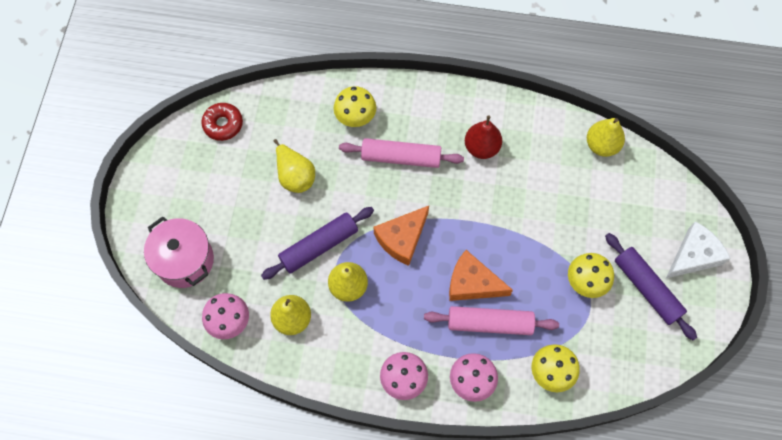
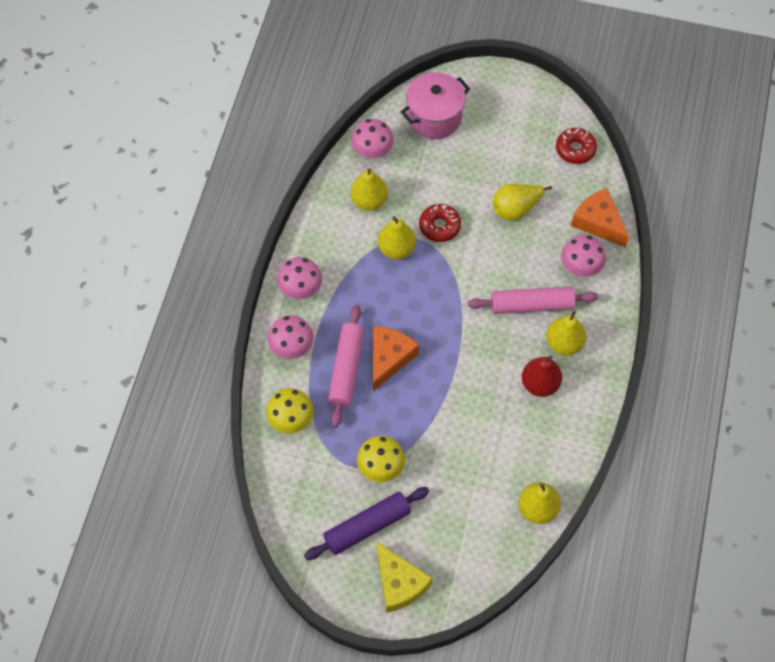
camera: 95 degrees right, 5 degrees down
(319, 246) = (439, 226): purple rolling pin -> red donut
(355, 117) = (580, 266): yellow mushroom -> pink mushroom
(401, 157) = (531, 305): pink rolling pin -> pink rolling pin turned 75 degrees clockwise
(402, 238) = (442, 299): orange cheese -> orange cheese (598, 222)
(438, 128) = (564, 343): none -> yellow pear
(693, 256) = (399, 583): white cheese -> yellow cheese

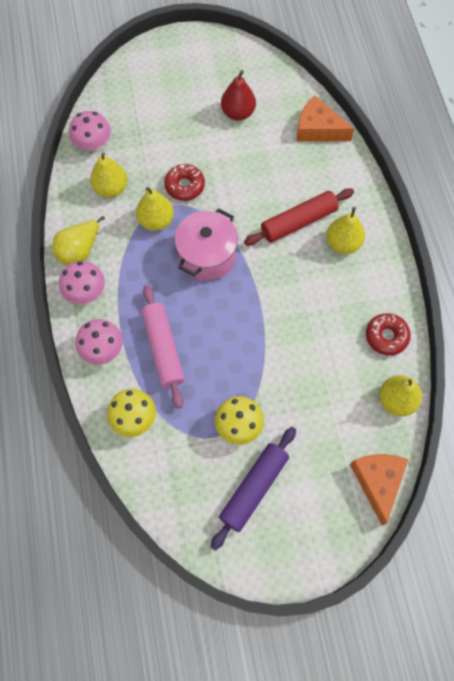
camera: 25 degrees left, 5 degrees up
(389, 358) = (197, 321): orange cheese -> orange cheese (377, 482)
(399, 583) = (310, 529): yellow cheese -> none
(434, 117) = (134, 95): pink pot -> pink pot (207, 256)
(515, 209) = (243, 145): yellow pear -> yellow pear (79, 251)
(531, 305) = (298, 222): pink rolling pin -> red rolling pin
(540, 384) = (340, 288): red pear -> red pear (238, 113)
(575, 149) = (268, 77): red donut -> red donut (386, 336)
(580, 266) = (322, 172): pink mushroom -> none

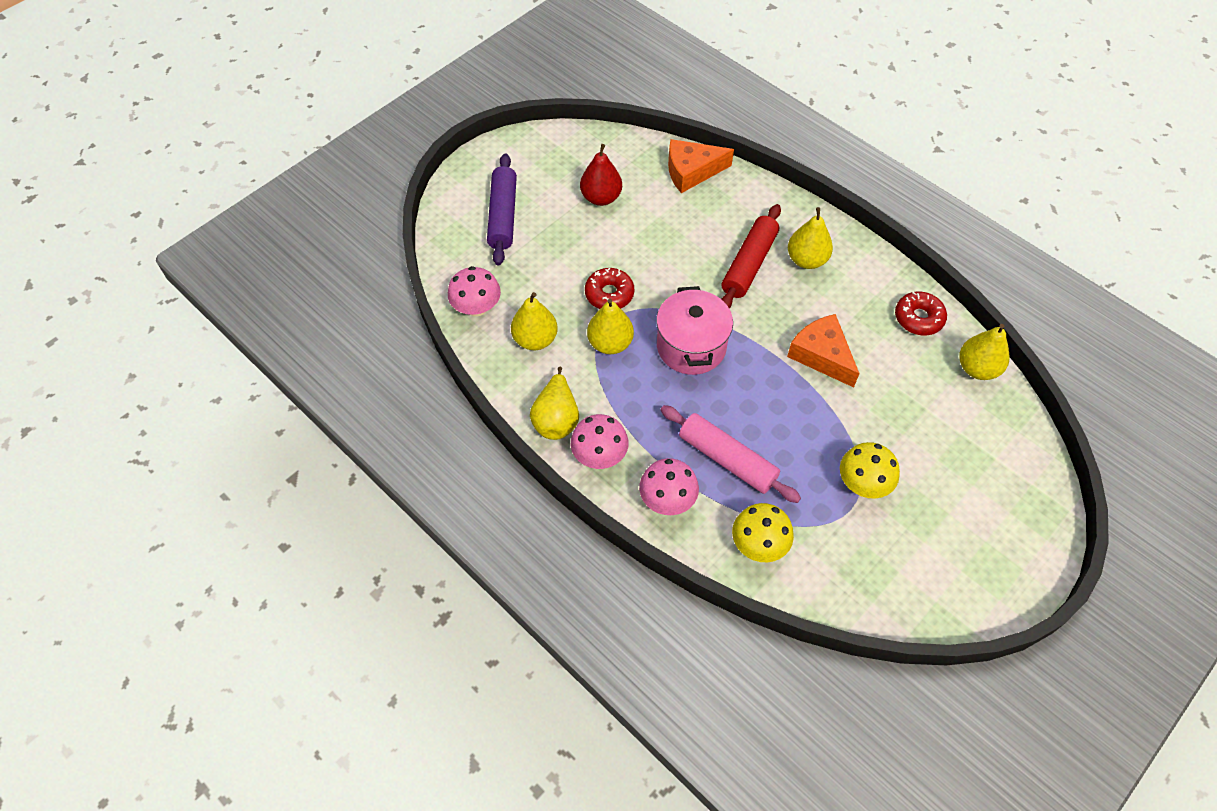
camera: 35 degrees left, 10 degrees down
(254, 488) = (929, 531): purple rolling pin -> purple rolling pin (503, 216)
(377, 482) = (1027, 449): orange cheese -> orange cheese (821, 355)

